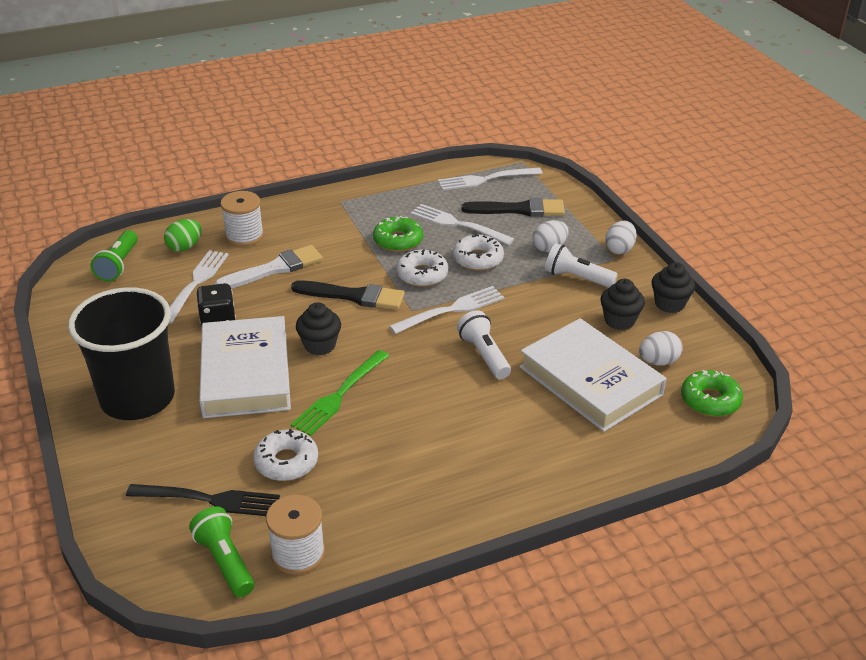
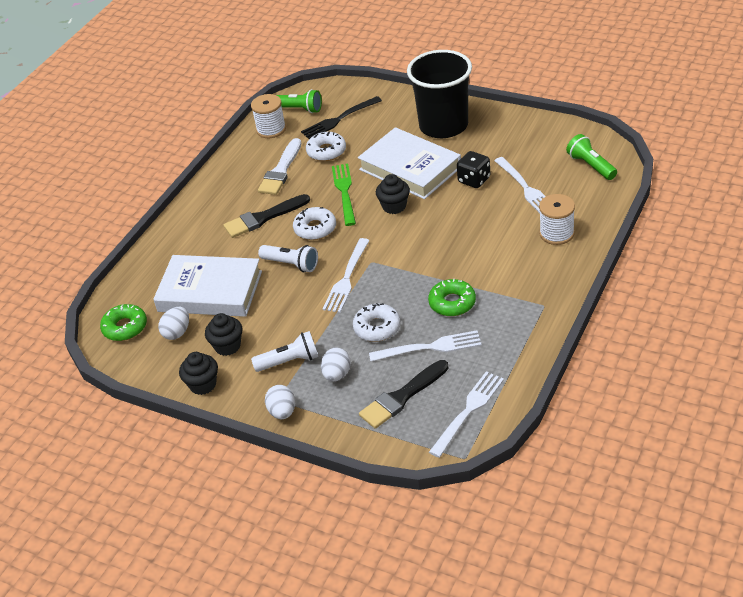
camera: 145 degrees right, 5 degrees up
(185, 247) = (577, 201): green egg -> none
(274, 269) = (497, 227): white brush -> white brush (281, 171)
(353, 296) = (420, 245): black brush -> black brush (263, 218)
(422, 275) = (398, 289): white donut -> white donut (315, 228)

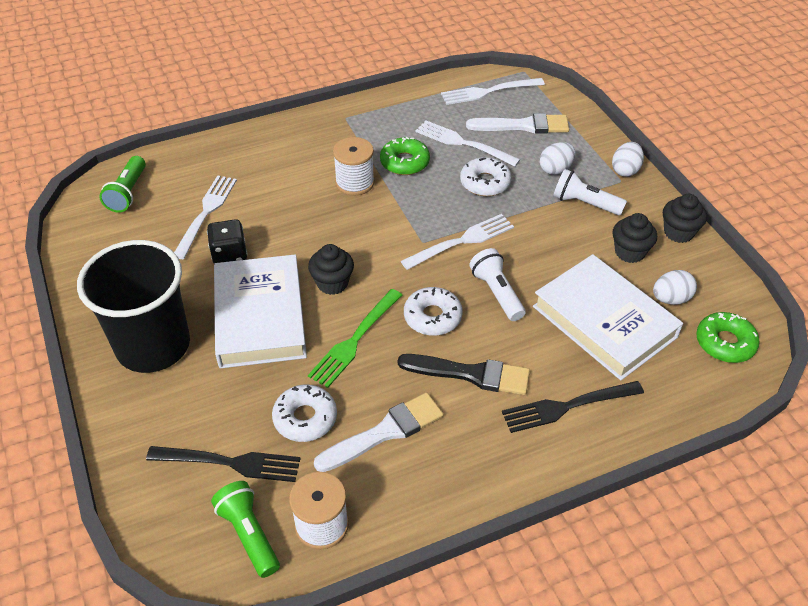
camera: 145 degrees left, 5 degrees up
(196, 237) = (567, 406): none -> black fork
(402, 397) = (523, 126): black brush -> white brush
(556, 233) = (252, 158): white spool -> white spool (355, 182)

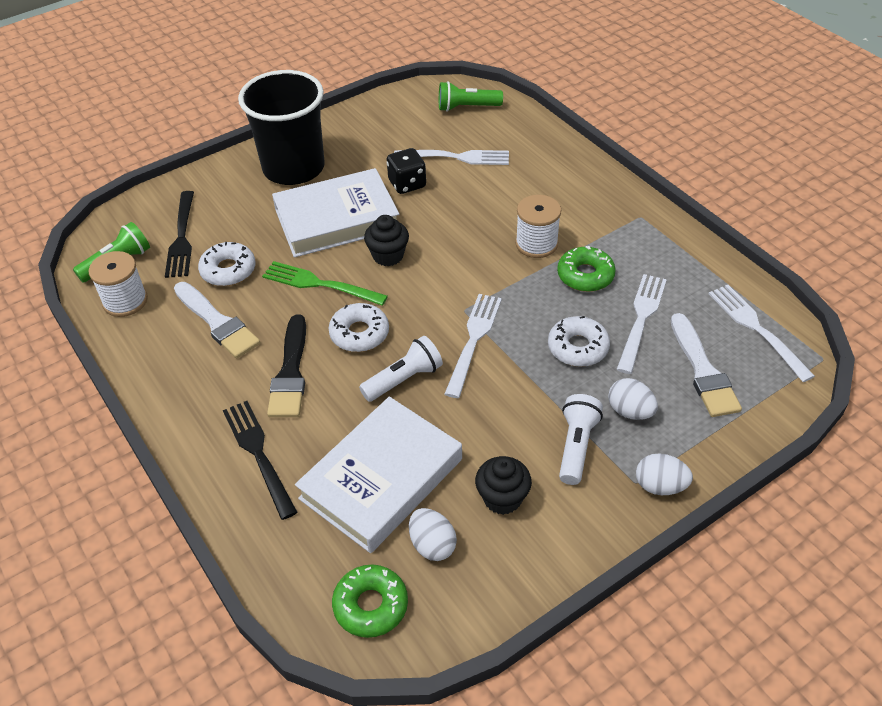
camera: 80 degrees right, 0 degrees up
(461, 241) = (473, 340): white fork -> white fork turned 120 degrees counterclockwise
(678, 232) = (556, 552): black cupcake -> none

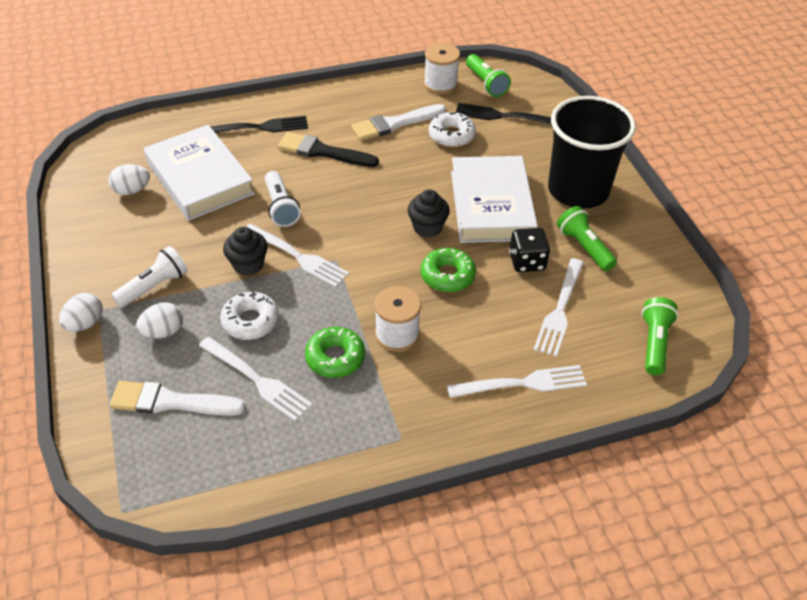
camera: 105 degrees right, 0 degrees up
(320, 284) = (411, 181): green fork -> none
(359, 333) = (343, 193): white donut -> none
(370, 605) = (112, 156): green donut -> green donut (447, 276)
(373, 154) = (584, 247): none -> green flashlight
(502, 498) = (141, 233): black cupcake -> black cupcake (248, 265)
(576, 446) = (154, 286): white flashlight -> white flashlight turned 75 degrees counterclockwise
(757, 329) = (191, 471): white fork -> white fork (522, 383)

